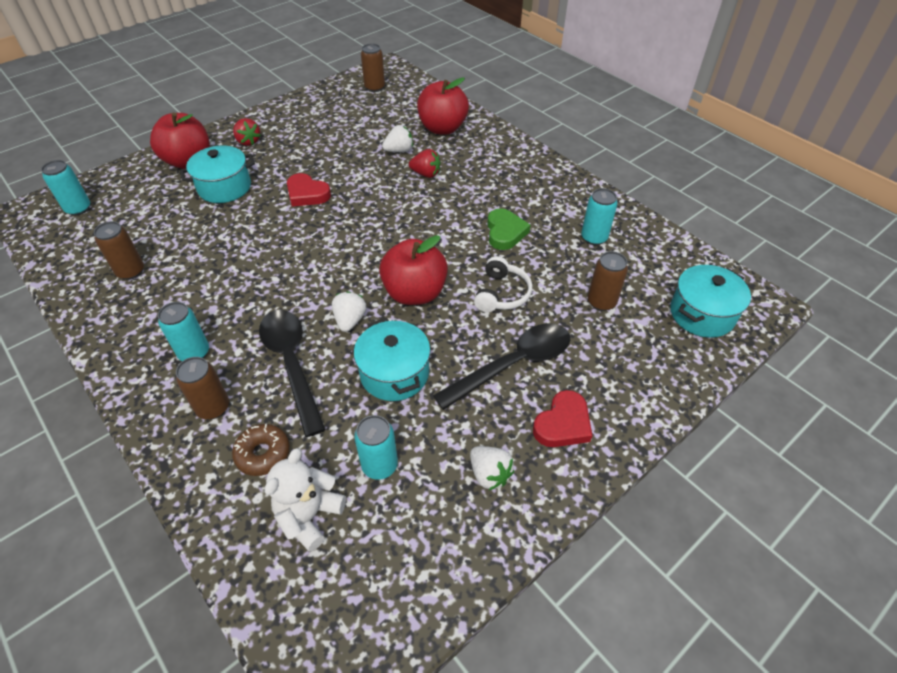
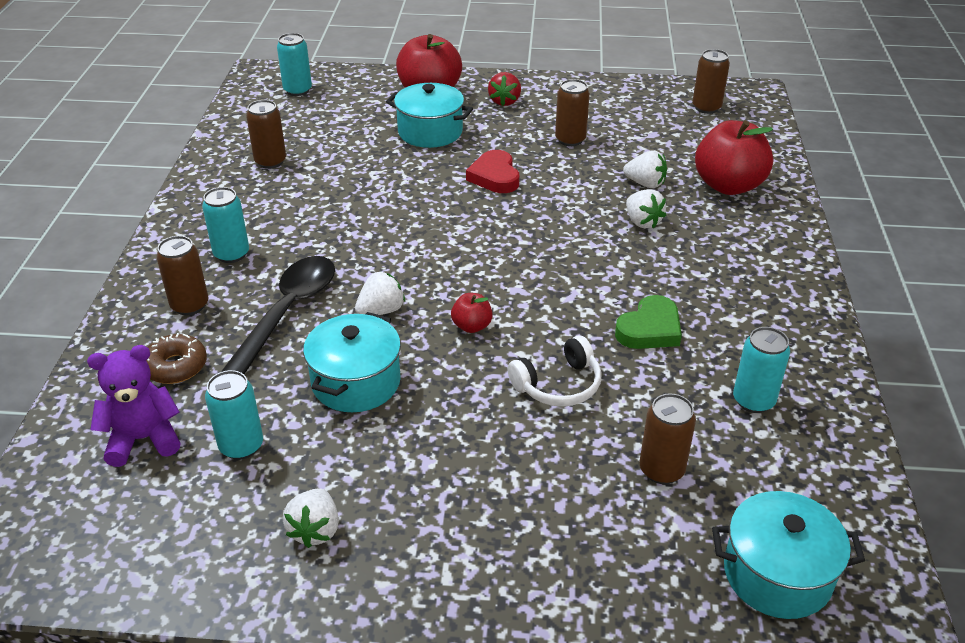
camera: 45 degrees right, 10 degrees down
(309, 515) = (143, 439): white teddy bear -> purple teddy bear
(322, 146) = (570, 140): none -> brown can
(415, 293) = (472, 326): red apple -> red apple, size x0.46
(426, 174) = (642, 222): red strawberry -> white strawberry
(513, 364) = (474, 456): black spoon -> none
(563, 424) = (444, 547): red heart -> none

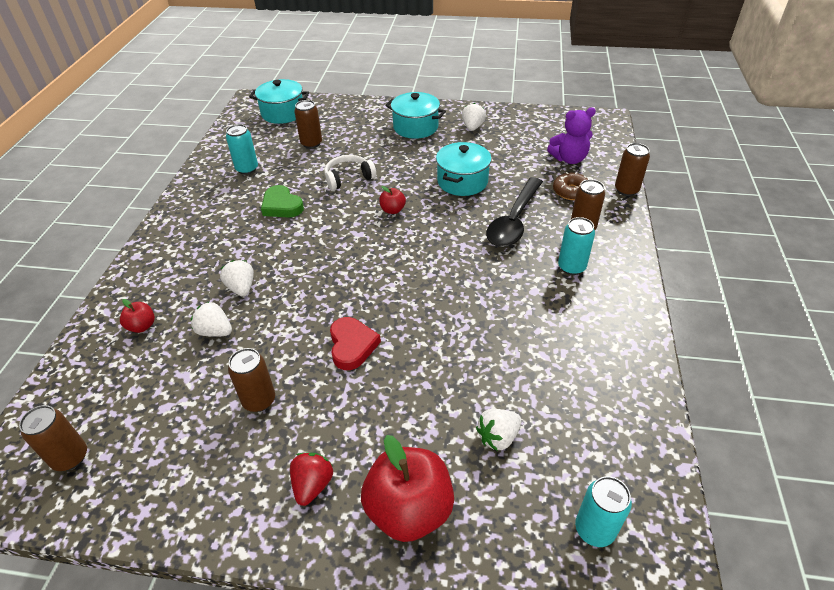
camera: 175 degrees left, 5 degrees up
(241, 446) = (517, 155): turquoise can -> none
(270, 161) = (579, 376): brown can -> brown can (626, 190)
(381, 311) = (451, 221): white strawberry -> white strawberry (498, 437)
(430, 132) = (412, 421): turquoise pot -> turquoise pot (415, 127)
(650, 329) = (282, 206): green heart -> green heart turned 90 degrees counterclockwise
(728, 185) = (142, 326): red apple -> red apple, size x0.46

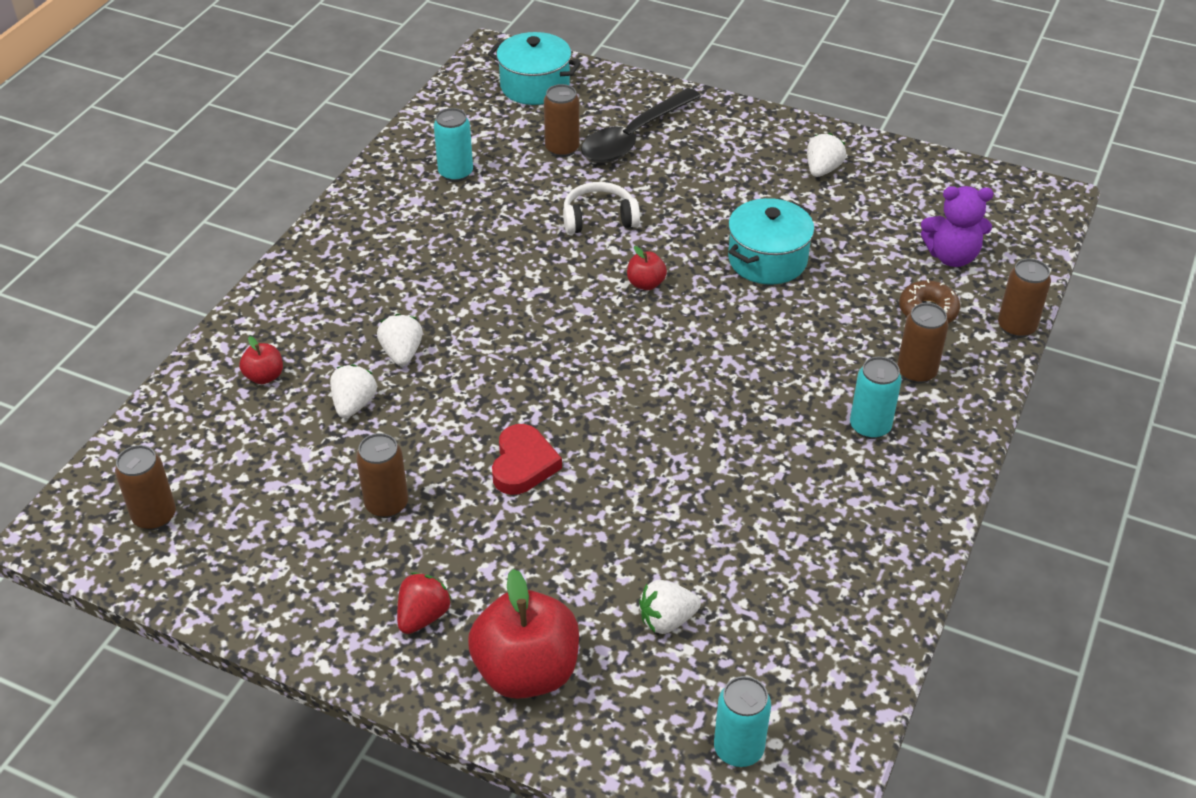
camera: 15 degrees right, 0 degrees up
(215, 331) = (354, 404): white strawberry -> white strawberry turned 60 degrees clockwise
(282, 206) = (489, 243): green heart -> none
(415, 127) = (732, 152): turquoise pot -> none
(514, 221) = (818, 339): black spoon -> black spoon (634, 137)

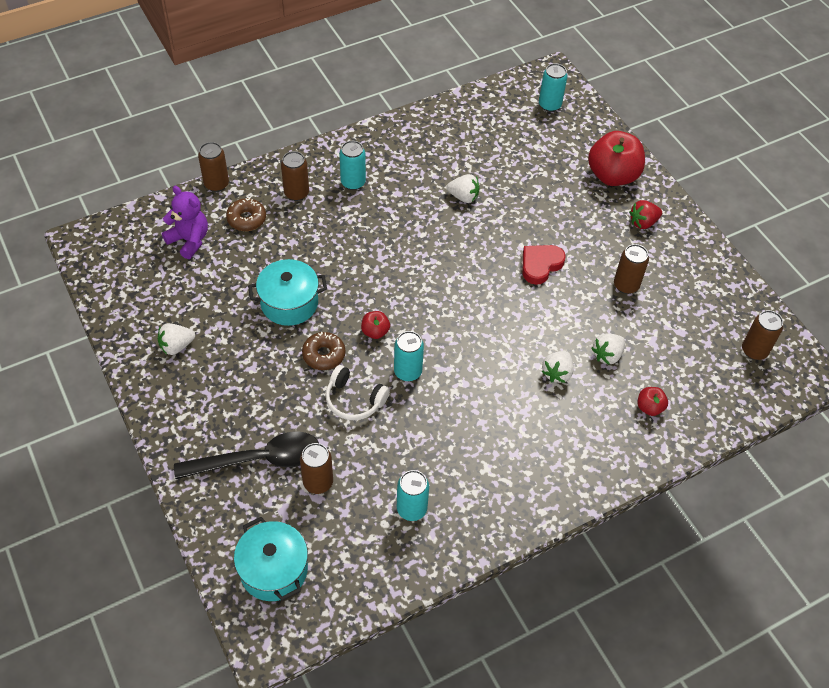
camera: 145 degrees left, 10 degrees up
(571, 268) = (408, 371): none -> turquoise can
(667, 620) = (535, 160): white strawberry -> white strawberry (463, 197)
(674, 237) = (324, 355): none -> brown donut

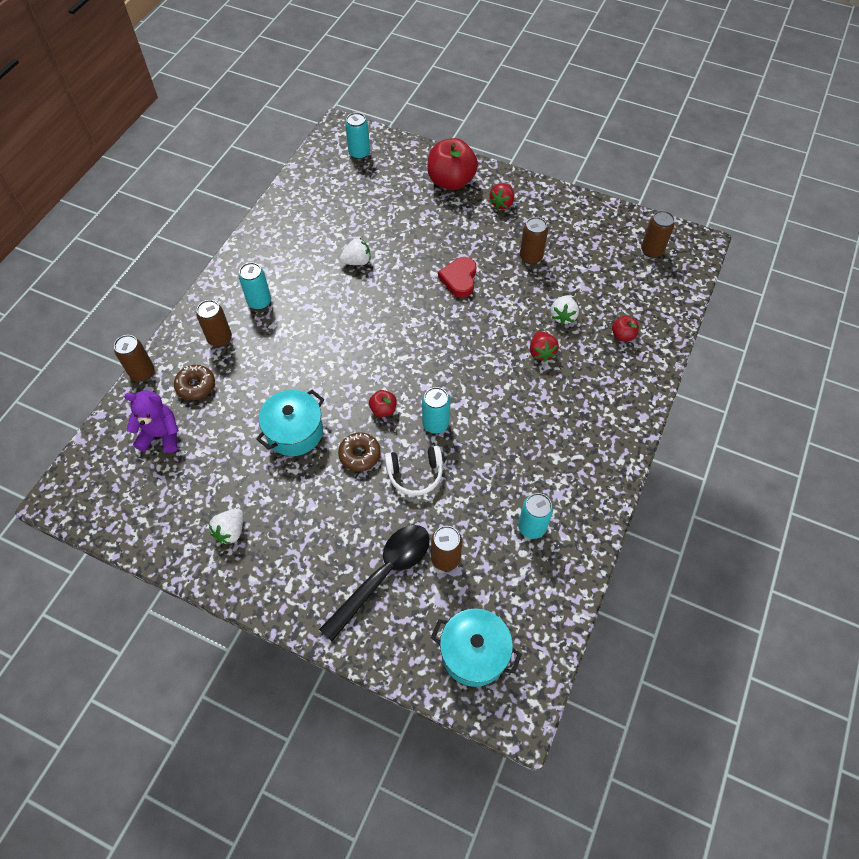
camera: 35 degrees left, 5 degrees up
(557, 373) = (541, 352): white strawberry -> red strawberry

